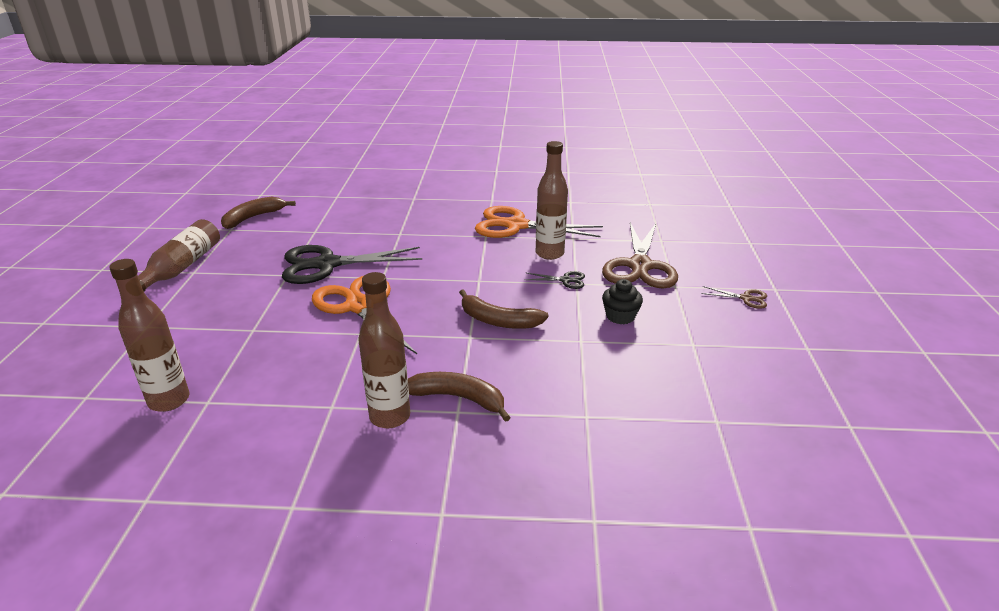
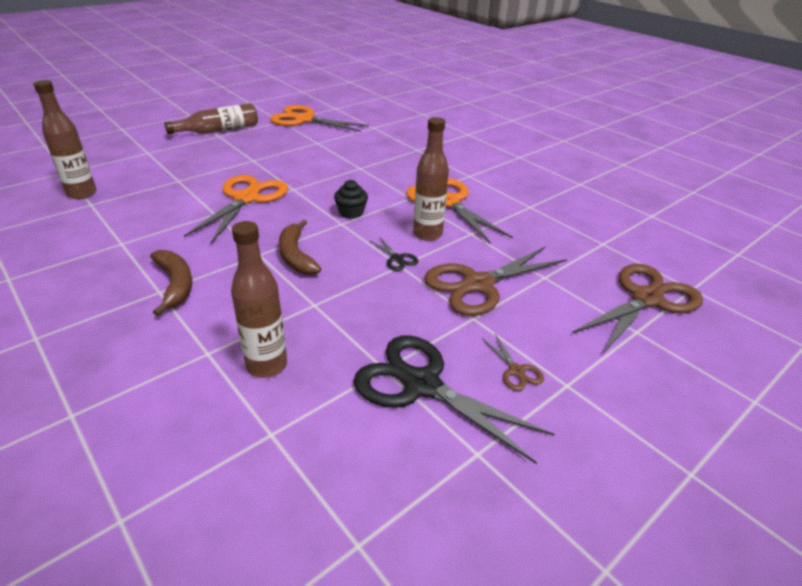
camera: 45 degrees right, 5 degrees up
(253, 218) = (304, 120): brown banana -> orange scissors
(327, 264) = (282, 165): black scissors -> black scissors (421, 385)
(390, 417) = (129, 268): brown bottle -> brown bottle (267, 365)
(620, 316) = (378, 309): black cupcake -> black cupcake (351, 212)
(723, 223) = (646, 299): none -> brown scissors

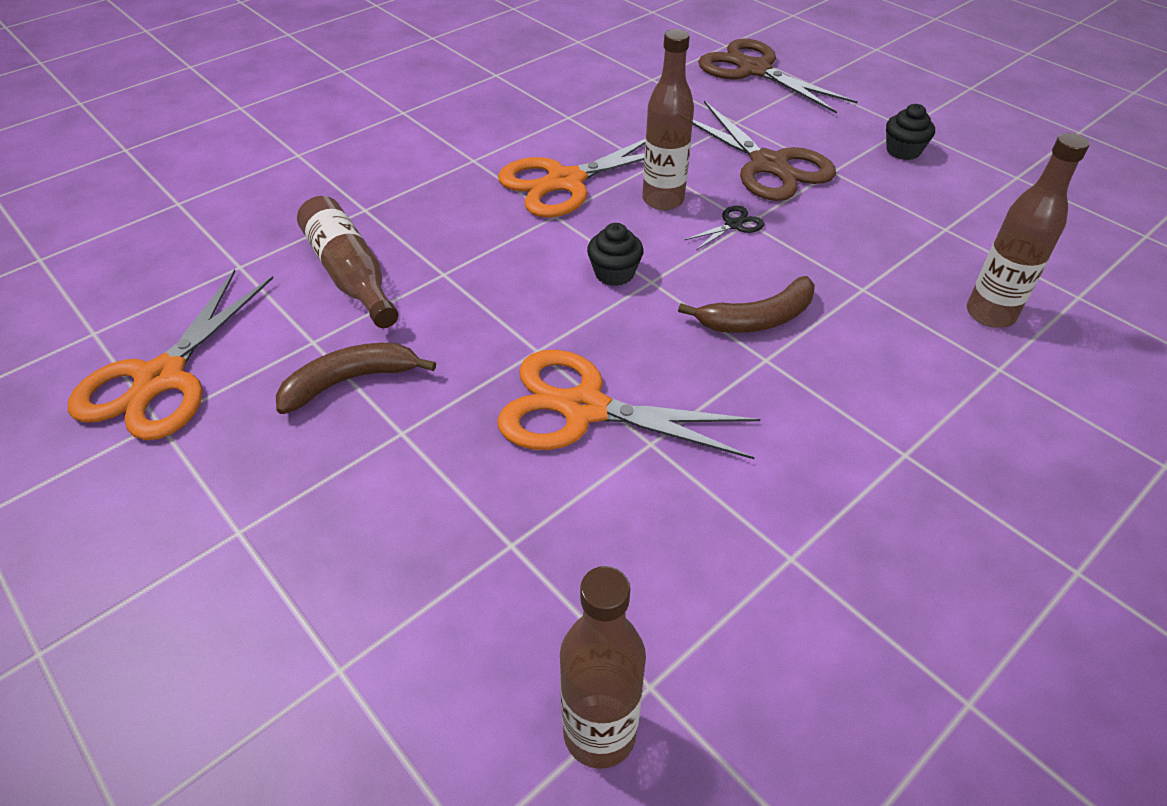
camera: 90 degrees left, 10 degrees up
(175, 284) = (880, 439): brown banana -> brown banana (350, 381)
(219, 131) = (200, 539): brown bottle -> brown bottle (350, 275)
(421, 385) = (955, 205): black scissors -> none
(516, 371) = (903, 151): brown scissors -> black cupcake

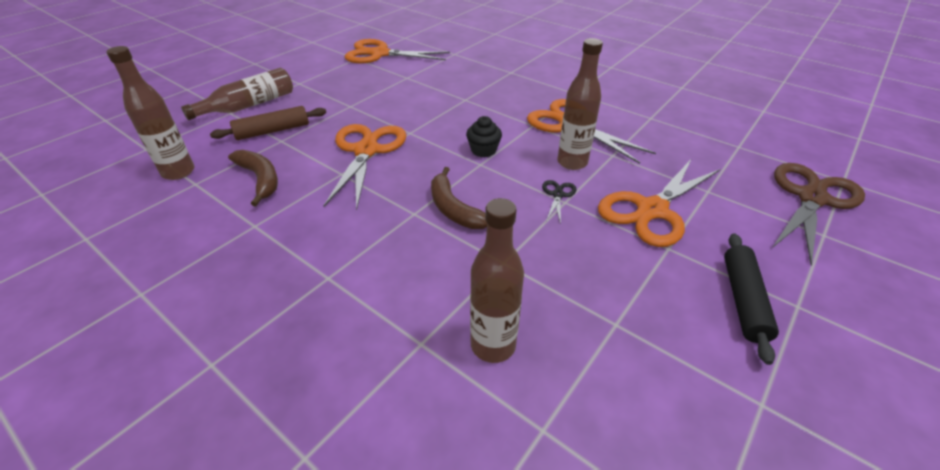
camera: 80 degrees right, 5 degrees down
(350, 275) = (456, 77): brown bottle -> brown bottle (249, 105)
(350, 381) = (382, 89): brown banana -> brown banana (260, 179)
(465, 563) = (273, 131): none -> brown rolling pin
(733, 225) = (558, 195): black scissors -> black scissors turned 120 degrees counterclockwise
(768, 165) = (652, 210): brown scissors -> orange scissors
(903, 151) = (743, 300): black cupcake -> black rolling pin

